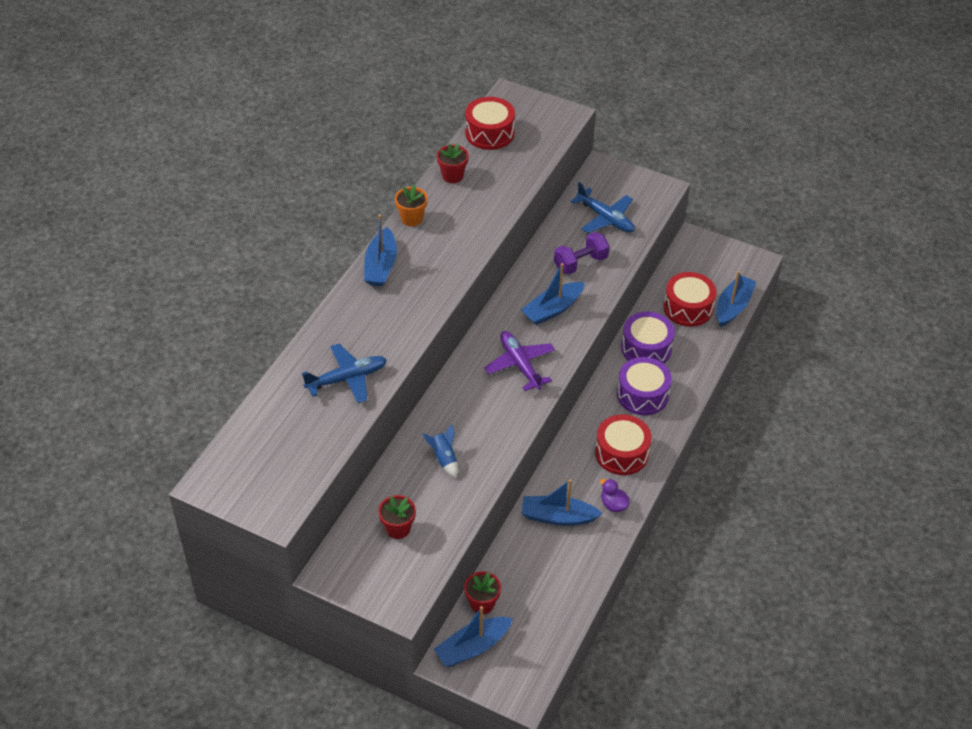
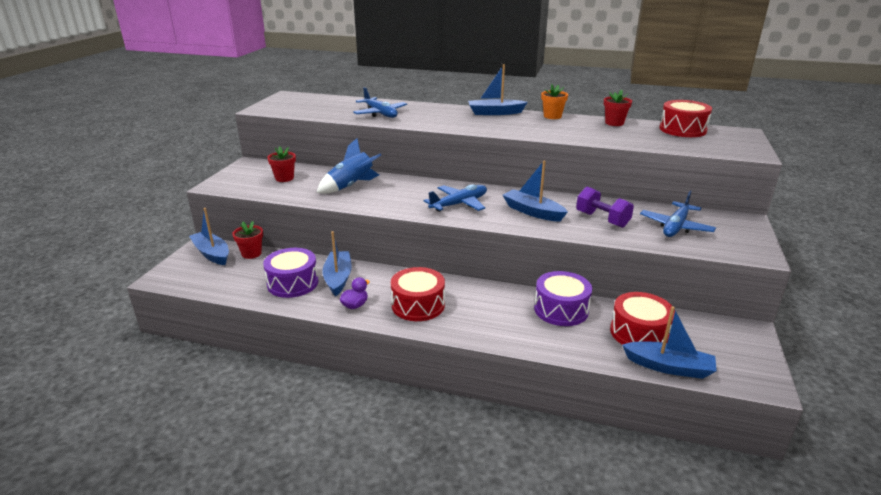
camera: 80 degrees right, 20 degrees down
(444, 458) = (351, 186): blue rocket -> blue rocket, size x1.68
(520, 364) = (459, 204): purple plane -> blue plane
(642, 395) = (497, 312): purple drum -> purple drum (293, 283)

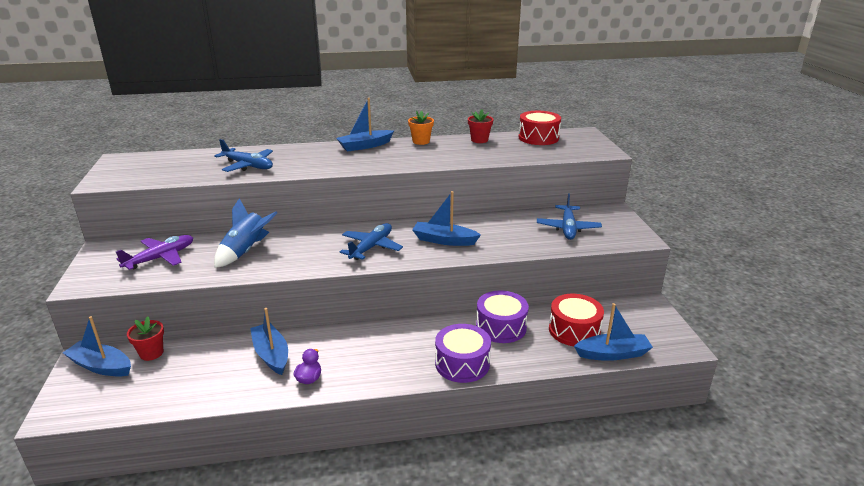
camera: 25 degrees left, 0 degrees up
(284, 178) = (161, 258): red flower pot -> purple plane
(293, 283) = (224, 374): purple drum -> purple drum (462, 364)
(418, 305) = (372, 360): red drum -> none
(602, 219) = (507, 234): purple dumbbell -> none

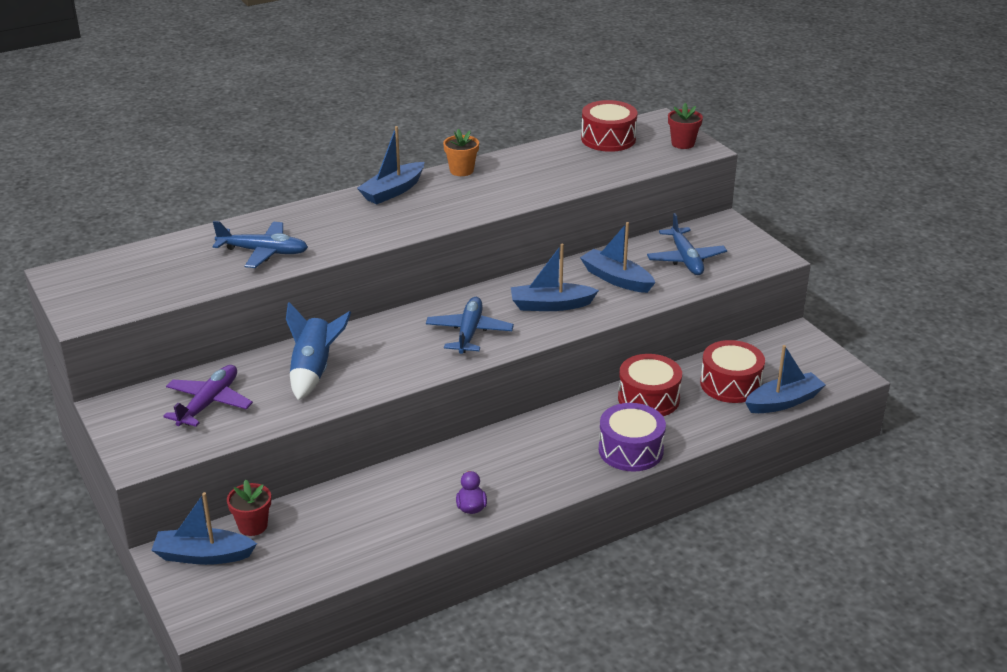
camera: 20 degrees left, 5 degrees up
(271, 354) = (404, 492): blue boat -> blue boat (616, 279)
(479, 140) = (536, 155): red flower pot -> red flower pot (683, 143)
(501, 327) = (648, 398): purple drum -> red drum

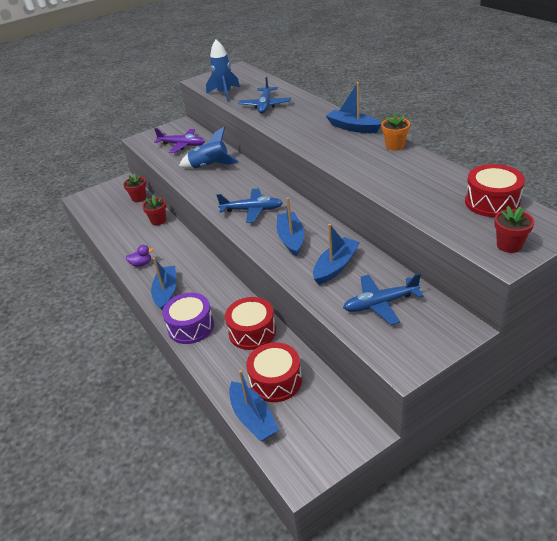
camera: 90 degrees right, 5 degrees up
(177, 289) = (224, 93): none -> blue rocket
(203, 555) = (120, 190): blue boat -> blue boat (166, 292)
(347, 495) = (158, 220): none -> red flower pot

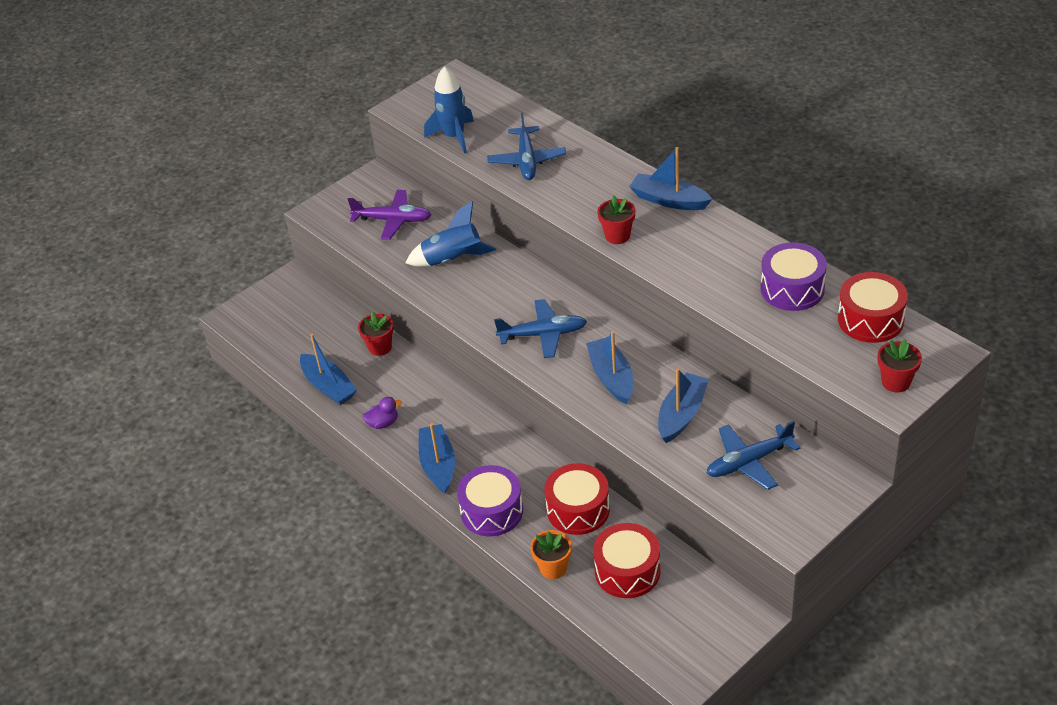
camera: 10 degrees left, 5 degrees up
(139, 198) = (332, 308): red flower pot -> red flower pot (617, 236)
(253, 418) = (612, 620): blue boat -> blue boat (328, 386)
(395, 146) = (734, 232): orange flower pot -> orange flower pot (553, 568)
(431, 180) = (792, 289): none -> purple drum

